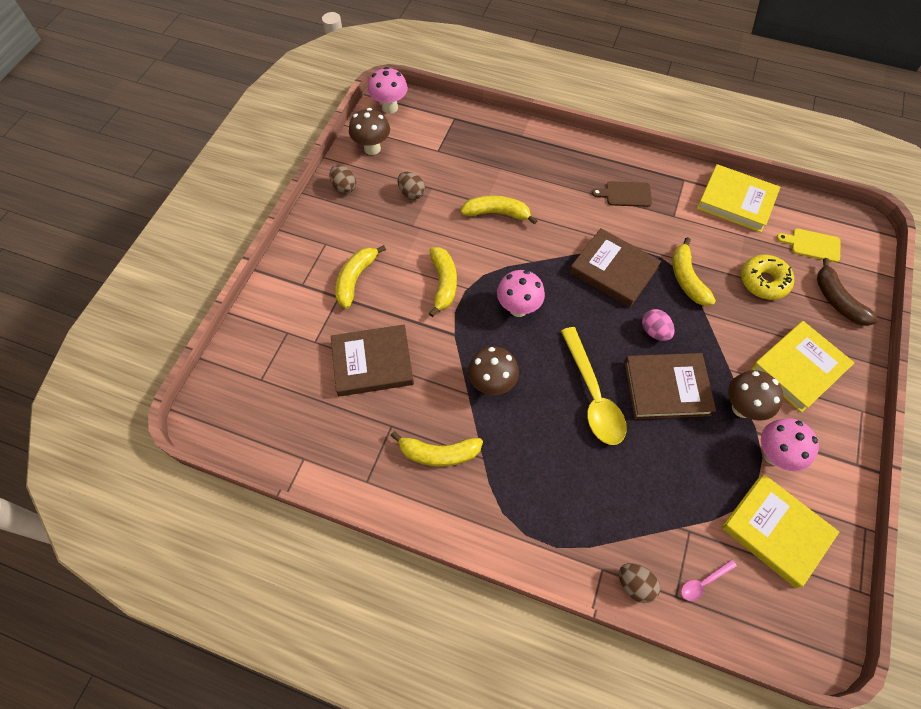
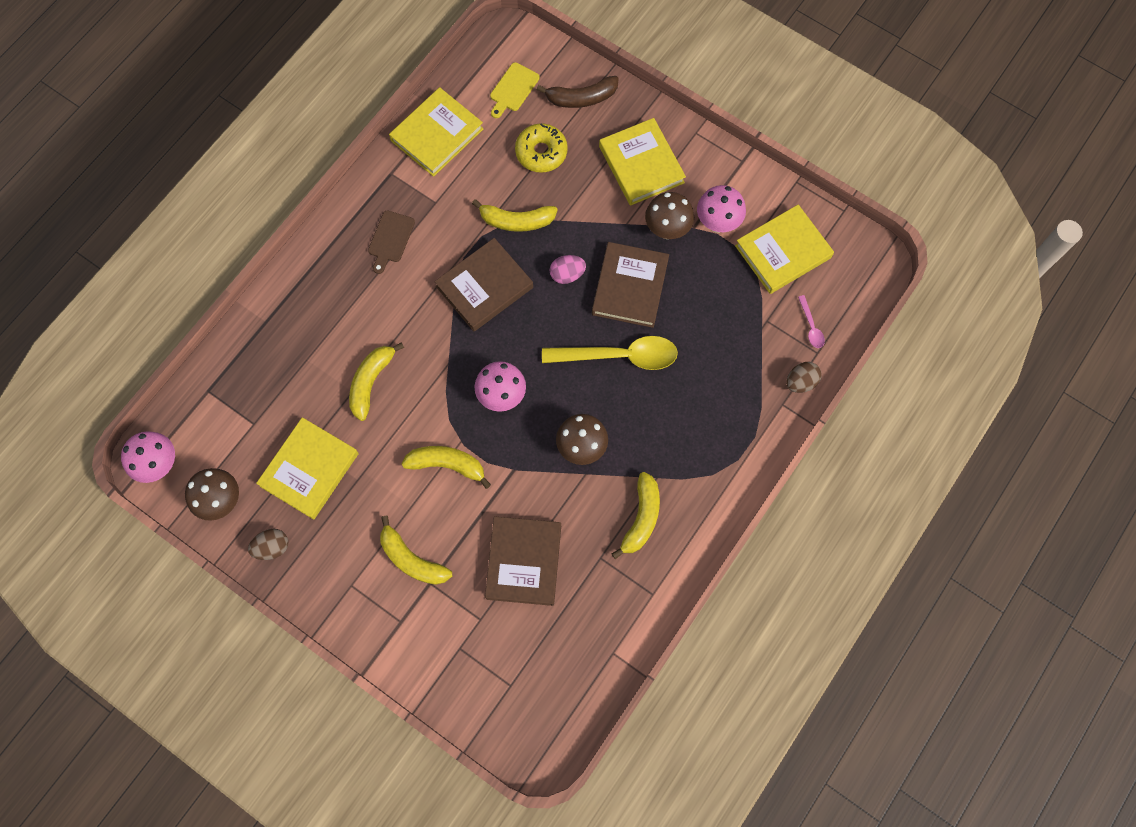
camera: 75 degrees left, 10 degrees up
(412, 193) = (309, 470): brown egg -> yellow book

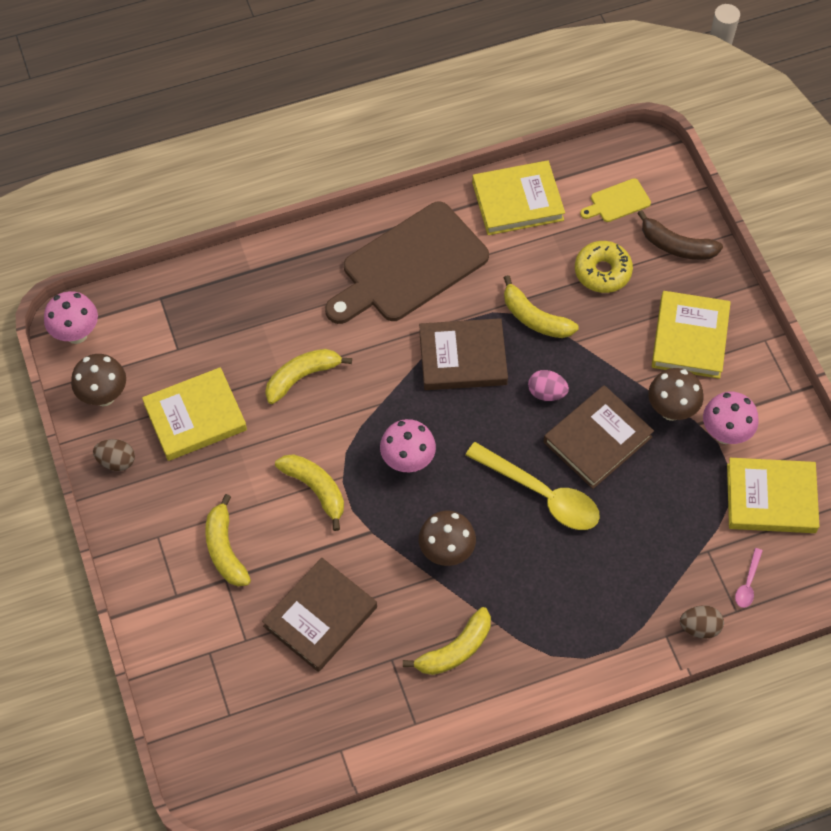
camera: 35 degrees right, 10 degrees down
(390, 239) = (409, 266): brown cutting board -> brown cutting board, size x2.39

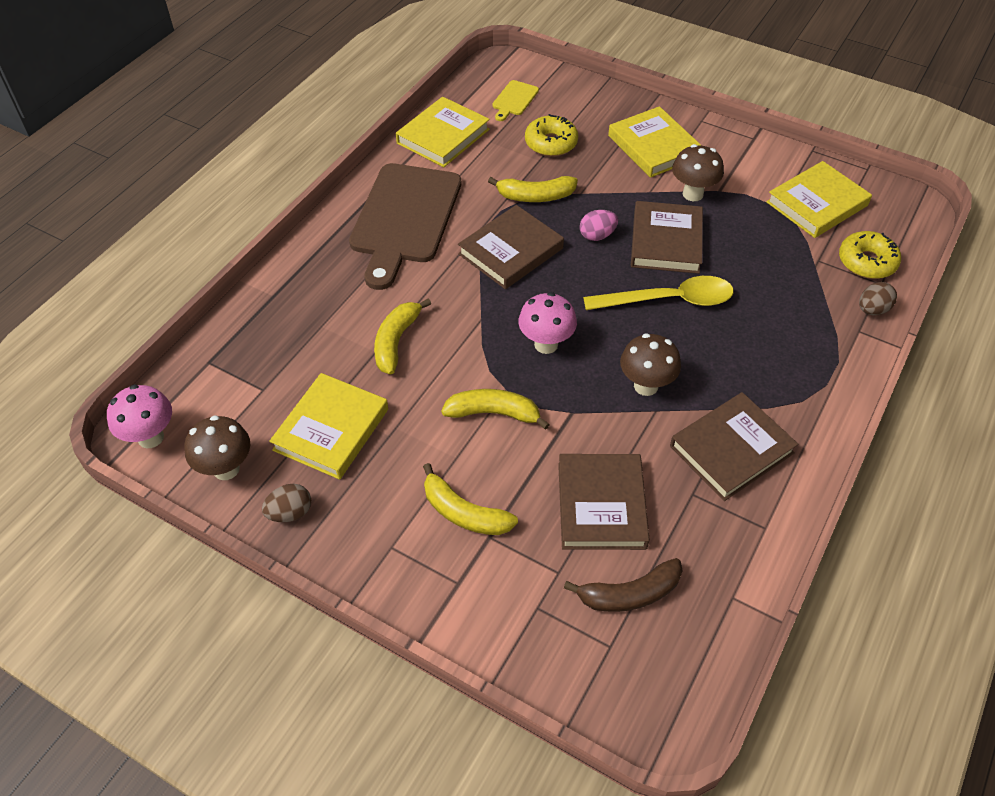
camera: 40 degrees left, 10 degrees down
(455, 650) = (731, 449): yellow banana -> brown book
(676, 246) = (582, 102): brown banana -> brown banana (629, 594)
(725, 434) = (743, 186): pink mushroom -> none
(748, 583) = (866, 262): pink spoon -> yellow donut

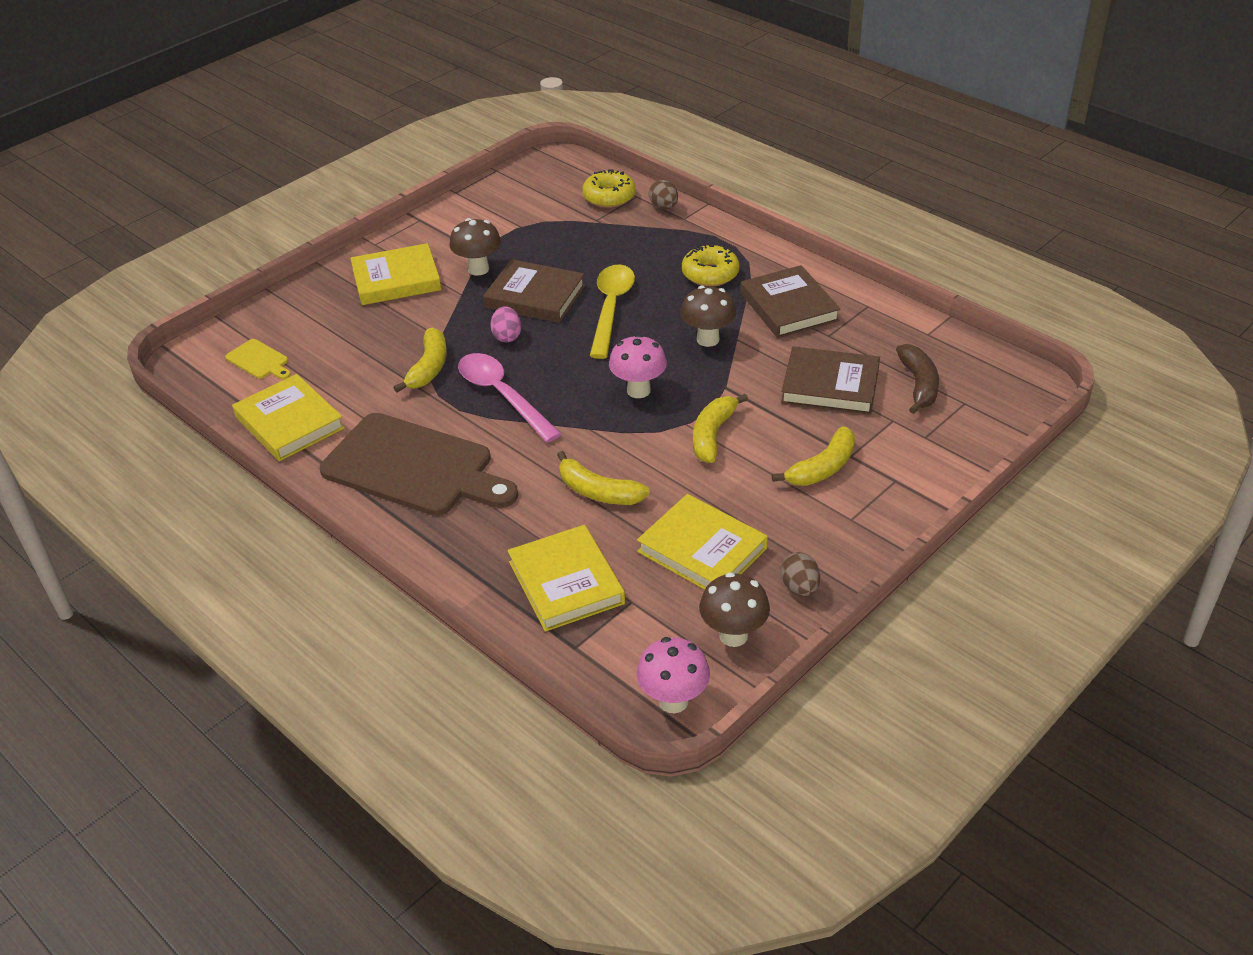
camera: 75 degrees left, 10 degrees down
(511, 251) = (502, 396): brown book -> pink spoon
(551, 143) = (350, 345): yellow donut -> yellow donut (710, 274)
(817, 204) = (527, 205): yellow book -> yellow book (566, 582)

